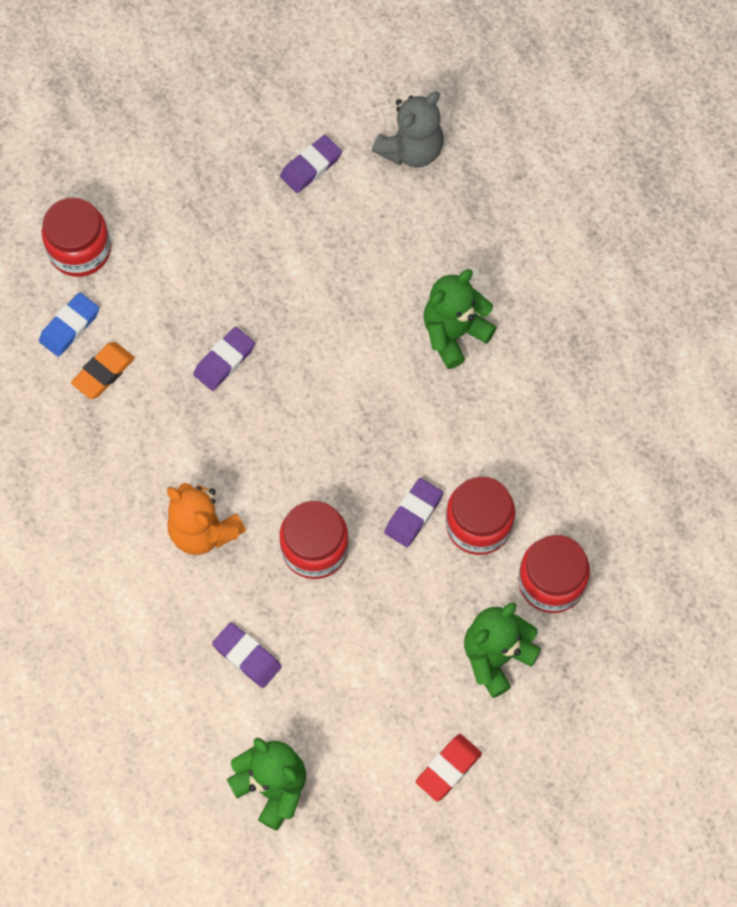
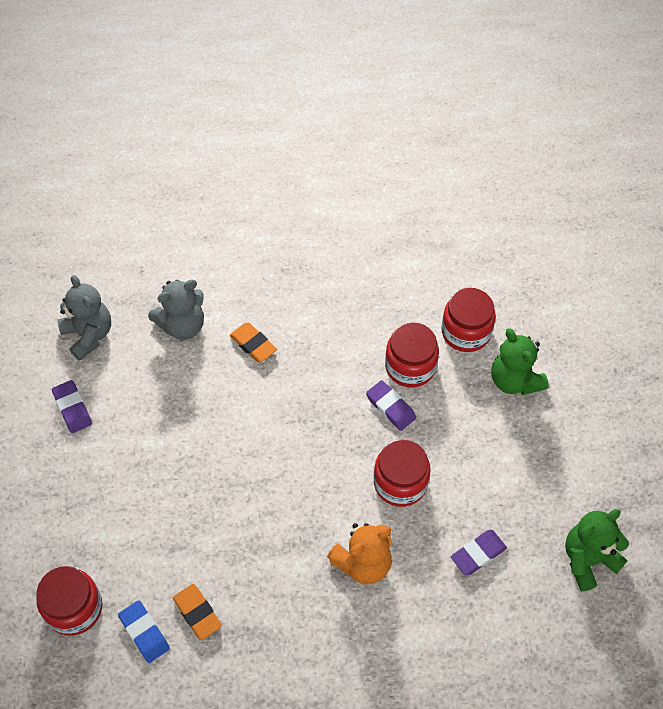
camera: 75 degrees left, 10 degrees down
(224, 361) = (220, 513): purple eraser -> none
(448, 768) = (593, 433): red eraser -> none
(454, 333) = (253, 344): green teddy bear -> orange eraser
(456, 247) = (182, 325): none -> grey teddy bear

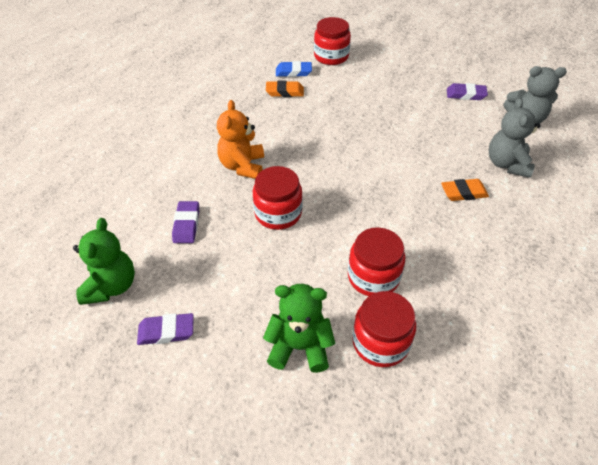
camera: 125 degrees right, 10 degrees down
(390, 407) = (344, 242): purple eraser -> purple eraser (166, 331)

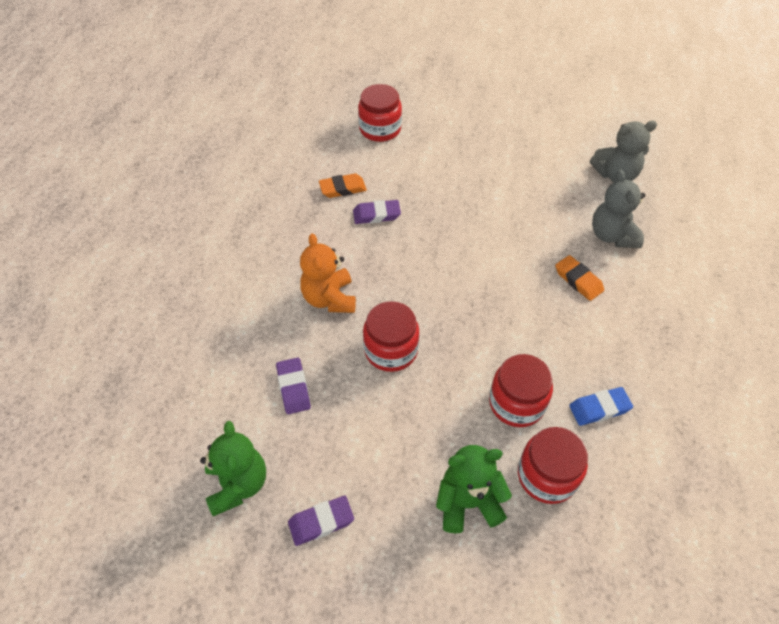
camera: 15 degrees left, 5 degrees up
(293, 72) = (343, 159): blue eraser -> blue eraser (599, 408)
(463, 193) = (578, 280): orange eraser -> orange eraser turned 75 degrees clockwise
(465, 94) = (545, 154): purple eraser -> purple eraser (376, 215)

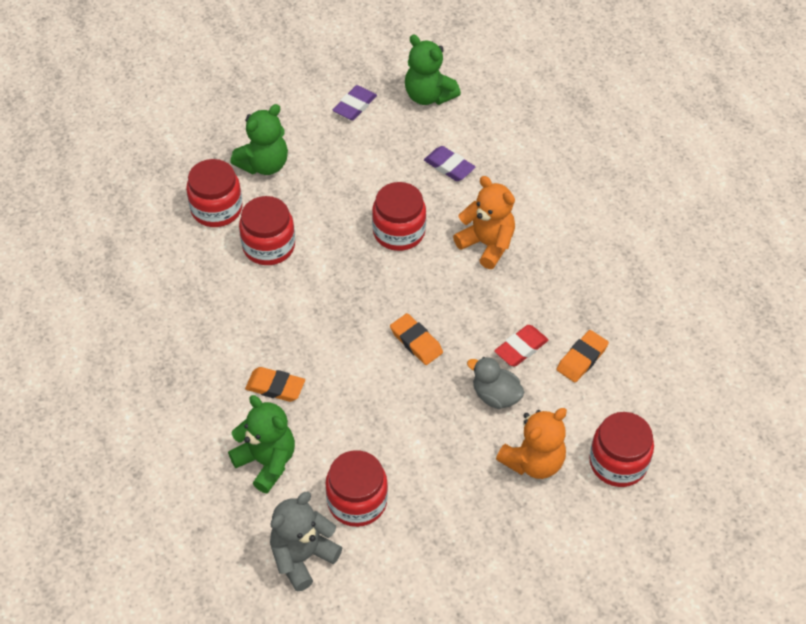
camera: 145 degrees right, 0 degrees up
(376, 215) = (521, 348): purple eraser -> red eraser
(421, 196) = (495, 396): none -> grey duck
(430, 153) = (533, 461): none -> orange teddy bear
(447, 257) = (416, 342): none -> orange eraser
(561, 185) = (357, 501): none -> red jar
(599, 408) = (199, 277): blue eraser -> none
(612, 235) = (266, 462): grey teddy bear -> green teddy bear

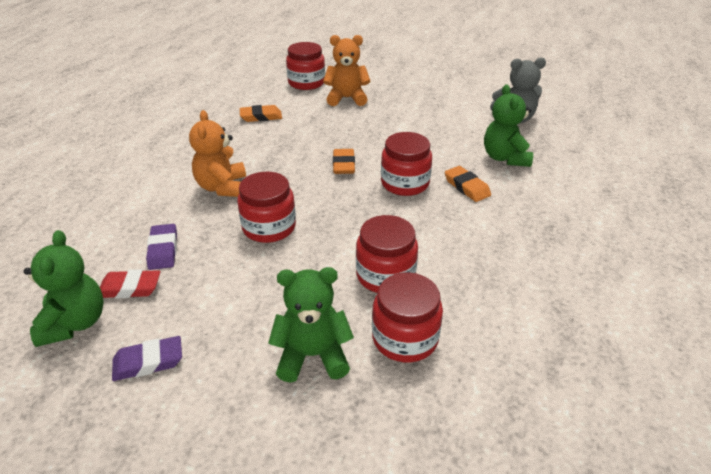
camera: 140 degrees left, 15 degrees down
(357, 501) = (462, 123): red jar -> red jar (405, 183)
(495, 396) = (330, 125): grey duck -> none
(521, 348) = (286, 134): red eraser -> red eraser (130, 288)

